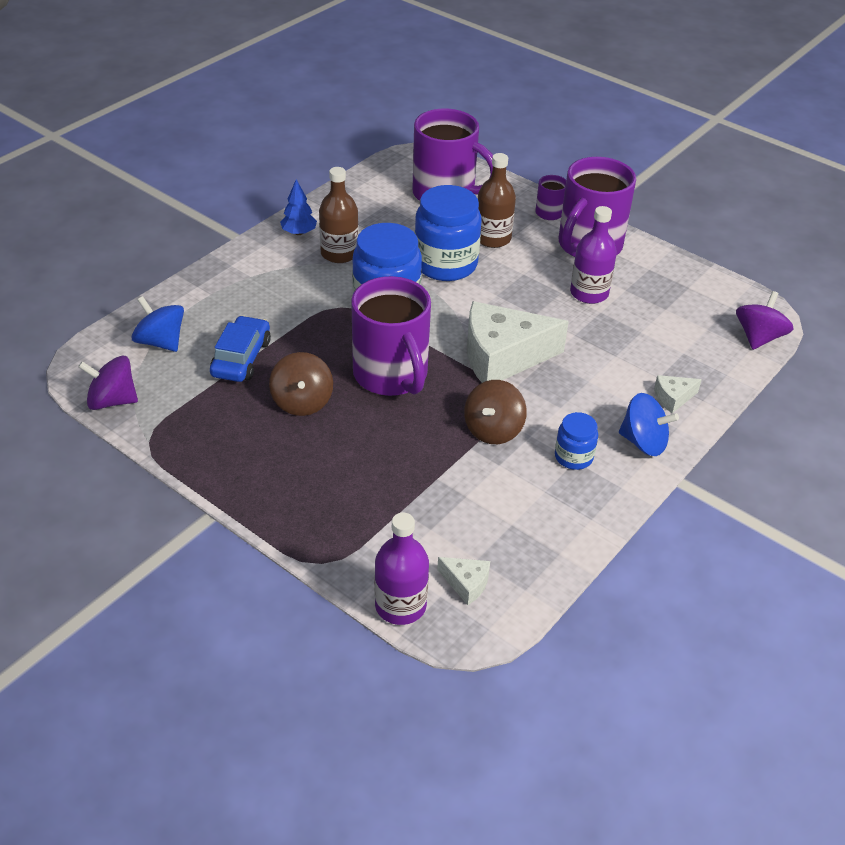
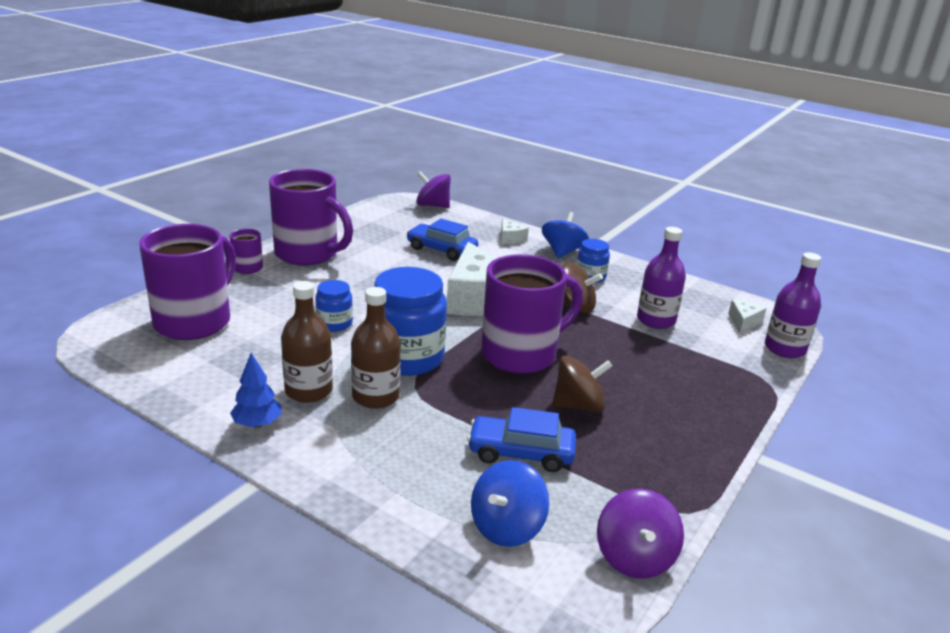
camera: 95 degrees left, 15 degrees down
(445, 264) = (334, 323): blue jar -> blue jar, size x0.51
(492, 238) = (289, 297): brown bottle -> brown bottle (375, 396)
(589, 293) = (382, 258): purple bottle -> purple bottle (656, 320)
(622, 337) = (441, 250): none -> blue car

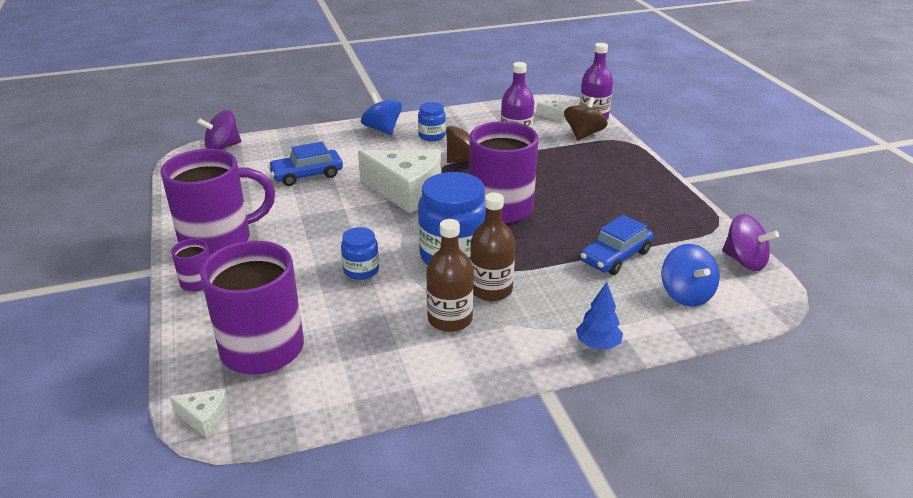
camera: 50 degrees left, 5 degrees up
(257, 424) = (472, 362): blue tree -> blue tree (597, 344)
(510, 238) = (332, 140): white cheese -> white cheese (205, 418)
(578, 405) = (584, 212): brown spinning top -> brown spinning top (583, 134)

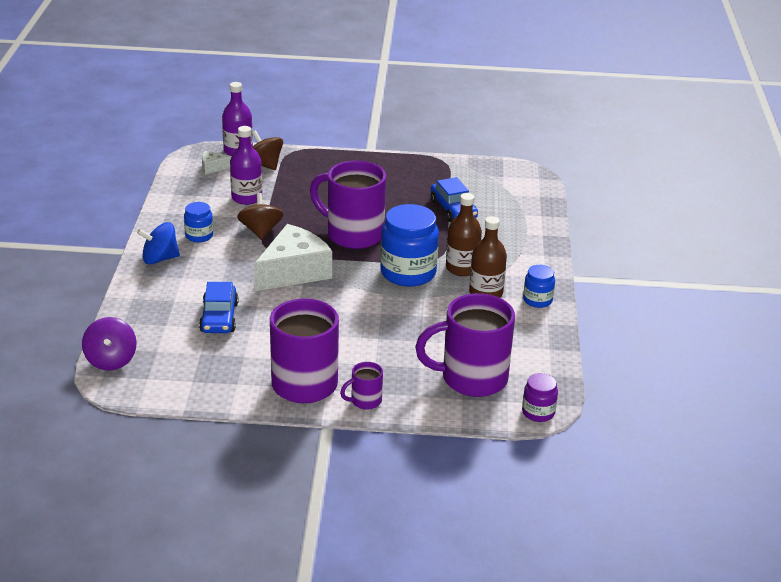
camera: 70 degrees left, 0 degrees up
(205, 418) = (538, 412): white cheese -> purple jar
(361, 270) = (401, 317): blue jar -> blue jar (537, 300)
(597, 344) = (543, 246): blue tree -> none
(686, 294) = (511, 199): blue spinning top -> none
(744, 261) = (488, 167): purple spinning top -> none

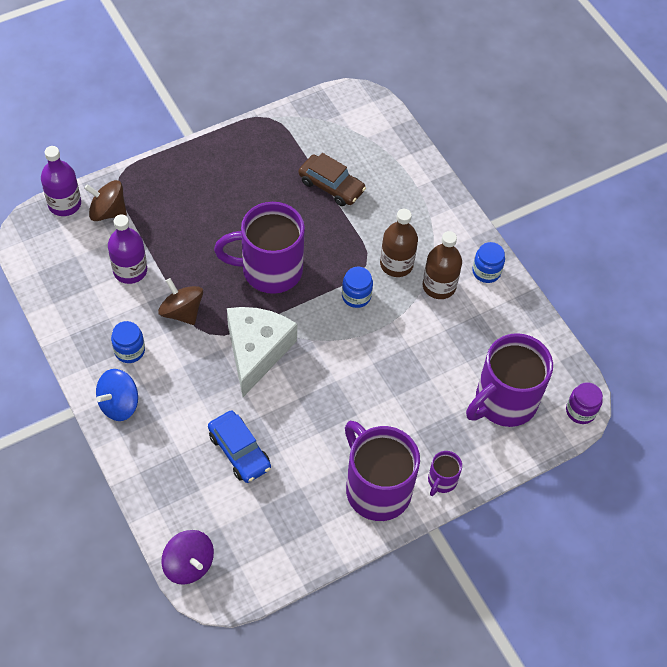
camera: 35 degrees left, 25 degrees up
(213, 167) = (60, 242): white cheese -> none
(408, 273) = (356, 296): blue jar -> blue jar, size x0.51
(453, 209) = (331, 186): blue car -> brown car

